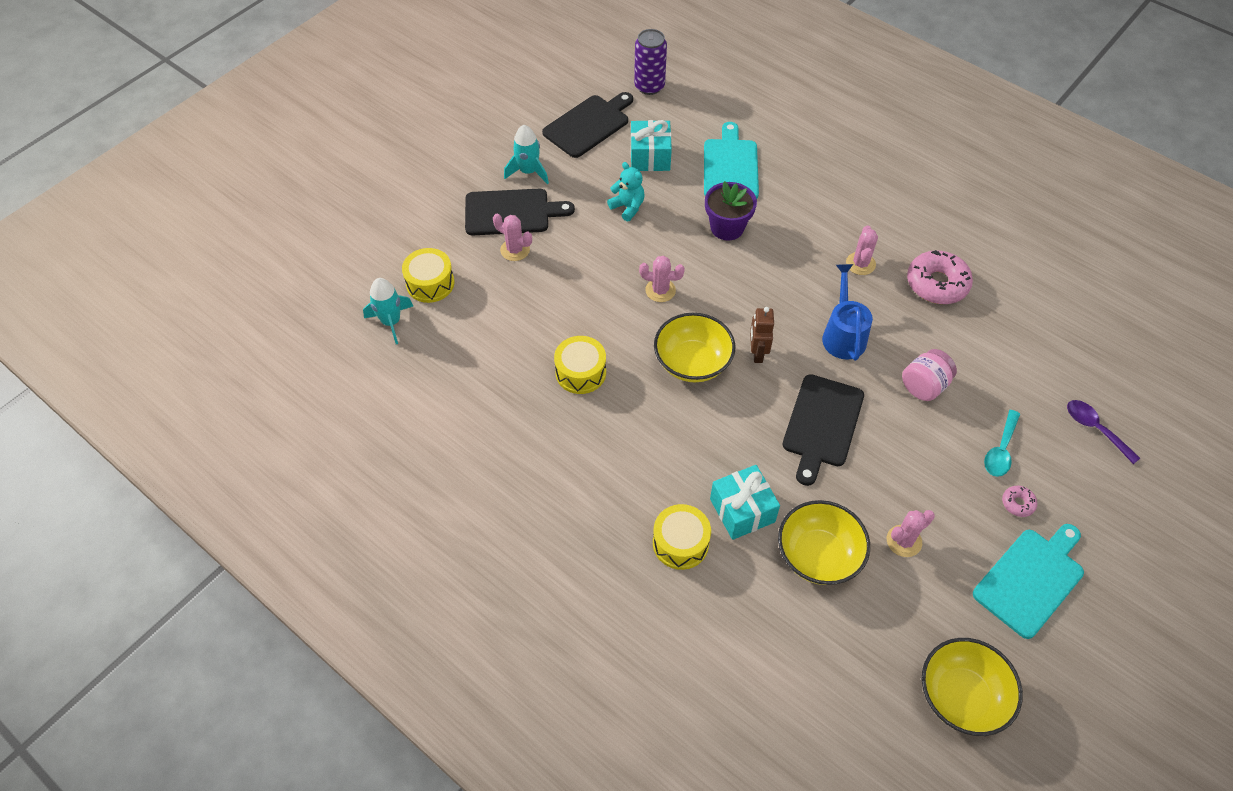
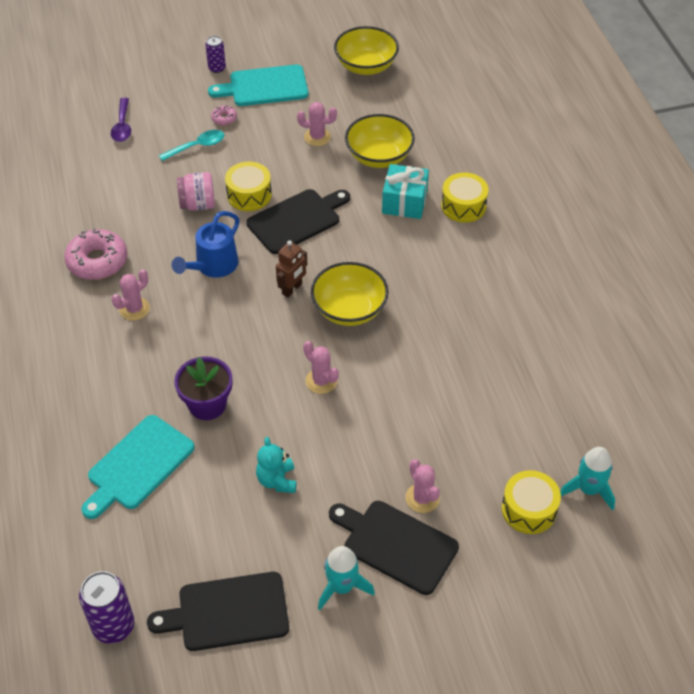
camera: 145 degrees left, 5 degrees down
(580, 372) = (446, 350): yellow drum -> yellow drum (249, 195)
(650, 157) = (202, 527): turquoise gift -> none
(1108, 572) = (217, 68): none -> purple can

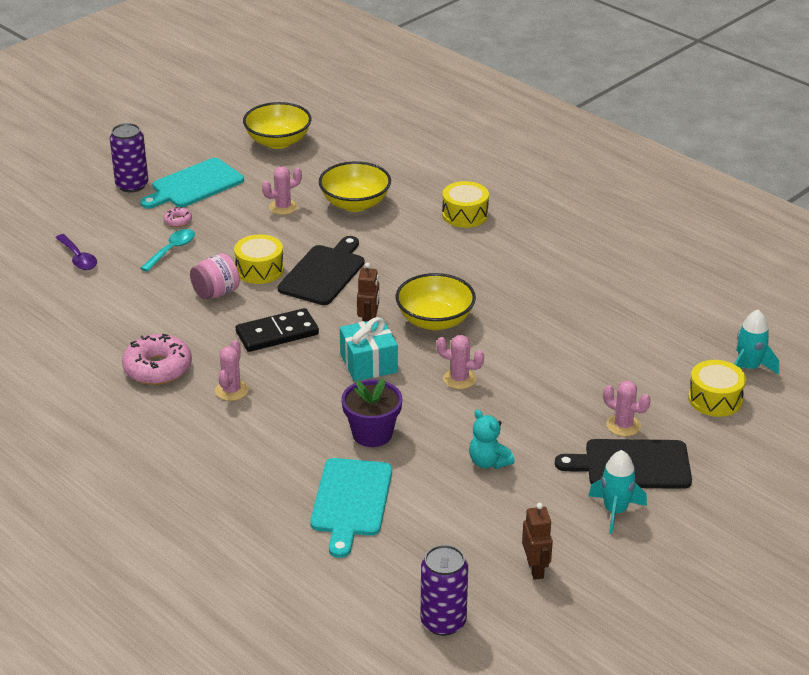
camera: 30 degrees left, 15 degrees down
(213, 266) = (277, 333): blue watering can -> black domino
(217, 68) = (132, 185): purple can -> purple can, size x1.68
(228, 612) = (535, 569): black cutting board -> brown robot
(404, 202) = (410, 228): turquoise gift -> turquoise gift (368, 363)

